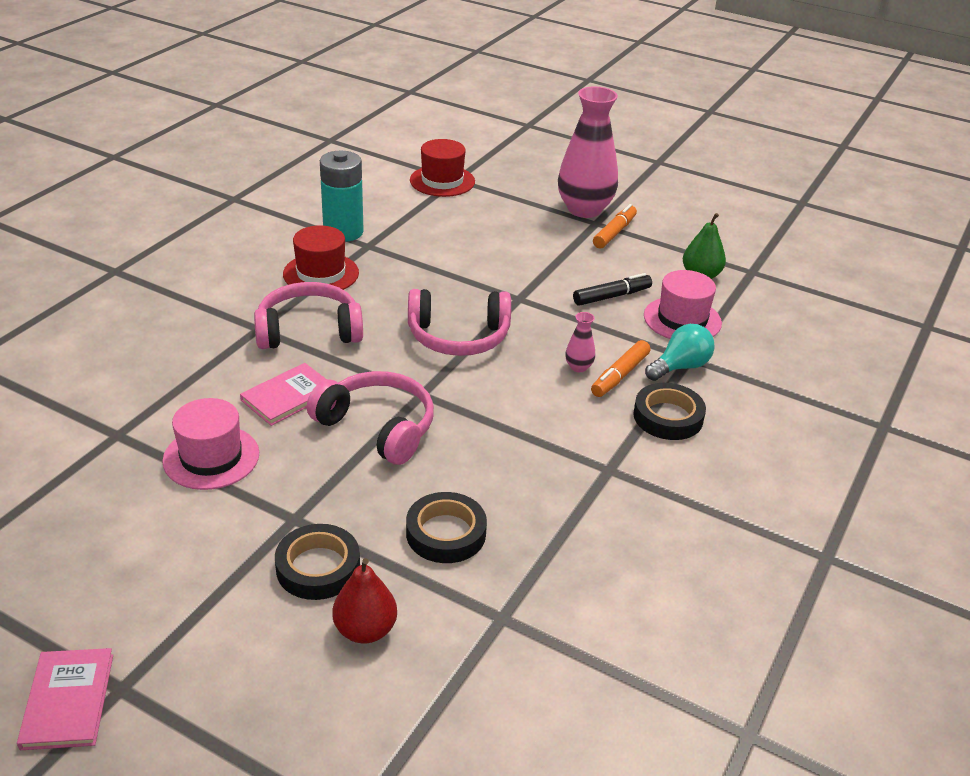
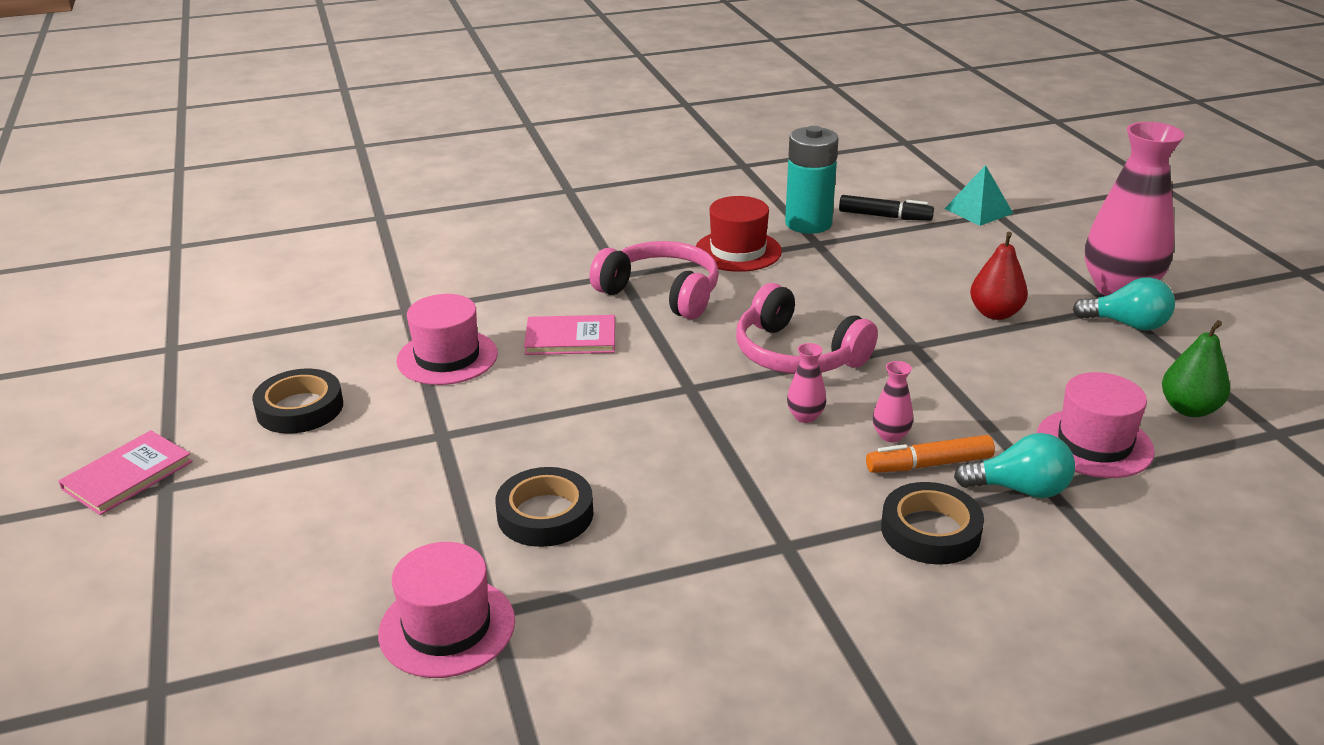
camera: 45 degrees right, 5 degrees down
(318, 567) = (407, 482): black tape -> black tape (300, 408)
(365, 630) = (372, 551): red pear -> red pear (995, 313)
(377, 427) = (610, 397): pink headphones -> none
(442, 181) = (978, 211): red hat -> turquoise pyramid
(486, 645) = (447, 627): none -> pink hat
(516, 378) = (805, 416): none -> pink vase
(612, 296) = (1031, 385): black marker -> black marker (885, 216)
(614, 233) = (1127, 324): orange marker -> turquoise light bulb

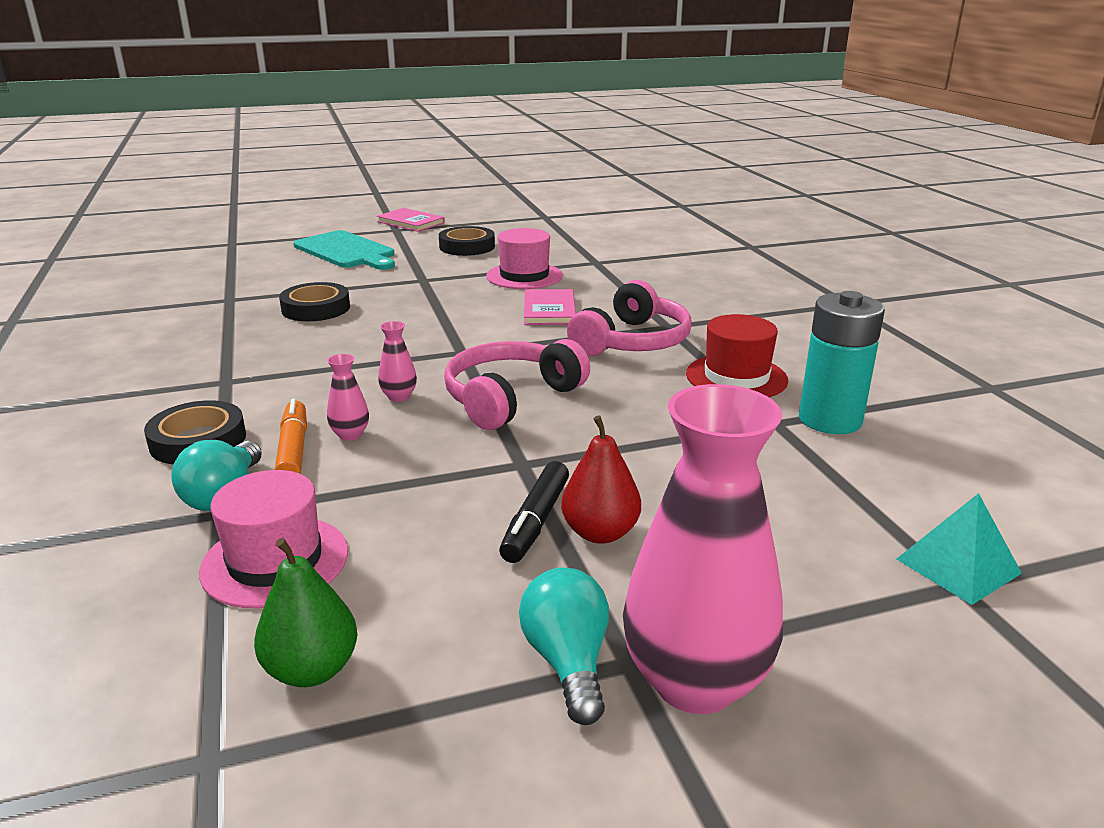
camera: 90 degrees right, 5 degrees down
(275, 526) = (346, 251): none -> turquoise cutting board
(447, 627) = (226, 290): pink hat -> none
(885, 216) = (883, 476): black marker -> black marker (535, 521)
(1127, 324) = (568, 661): turquoise light bulb -> turquoise light bulb turned 150 degrees clockwise

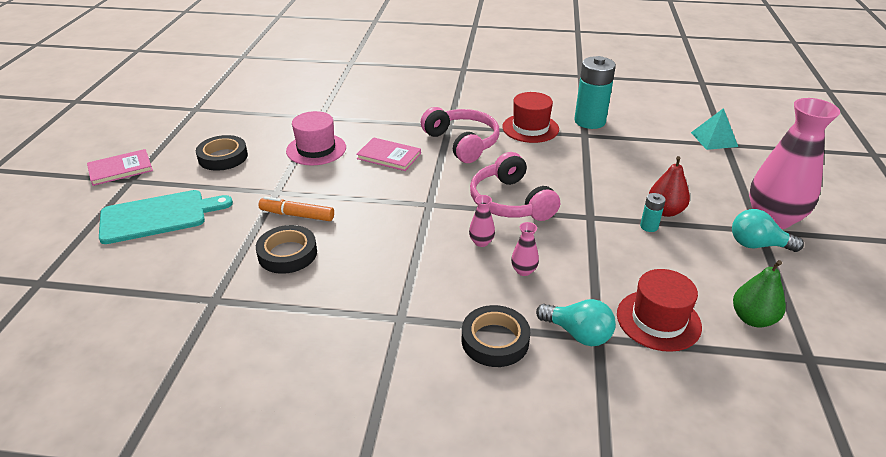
camera: 65 degrees left, 10 degrees up
(275, 561) = (658, 320): pink hat -> red hat
(294, 450) = (532, 297): orange marker -> orange marker (297, 215)
(535, 521) = (649, 226): black marker -> turquoise battery

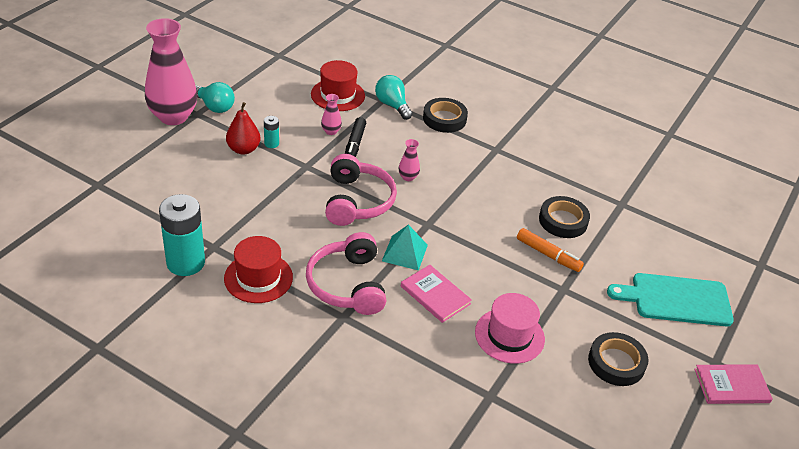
camera: 160 degrees left, 5 degrees up
(523, 271) = (394, 148): pink vase -> pink vase (331, 131)
(568, 257) = (354, 145): none -> black marker
(714, 139) = (99, 193): turquoise pyramid -> turquoise pyramid (404, 253)
(752, 319) = (282, 77): green pear -> none

